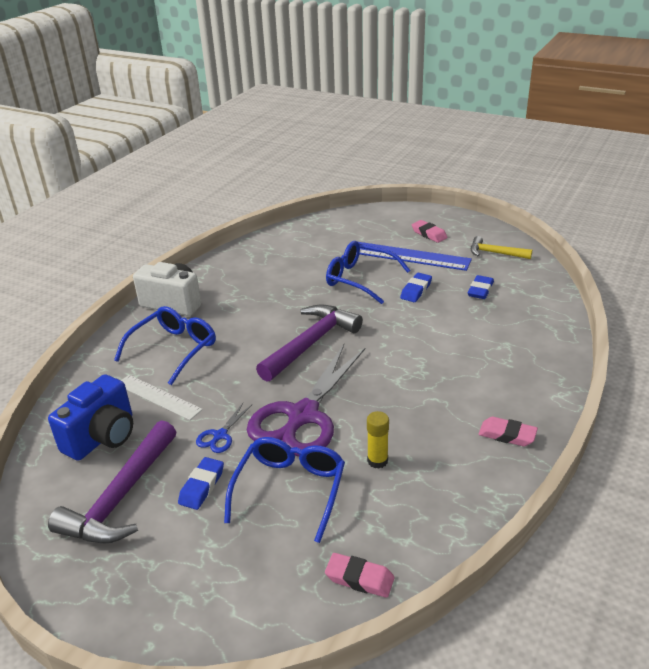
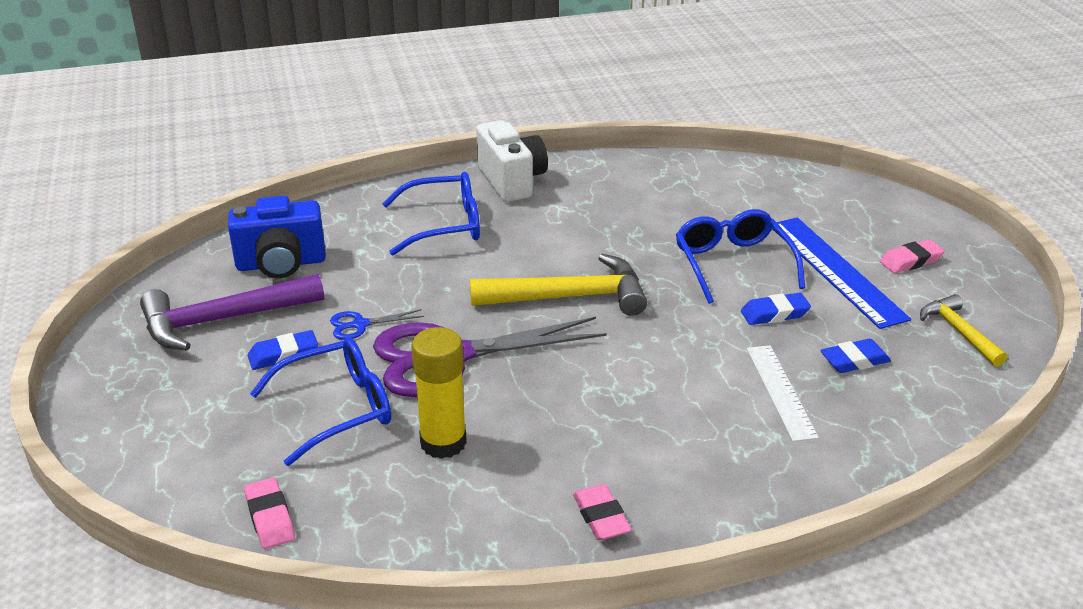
camera: 45 degrees right, 0 degrees up
(158, 397) = (367, 259): white ruler -> white ruler (780, 391)
(310, 343) = (568, 297): purple hammer -> yellow hammer
(377, 461) = (443, 442): yellow glue stick -> yellow glue stick, size x1.68
(429, 234) = (910, 261): pink eraser -> pink eraser turned 60 degrees clockwise

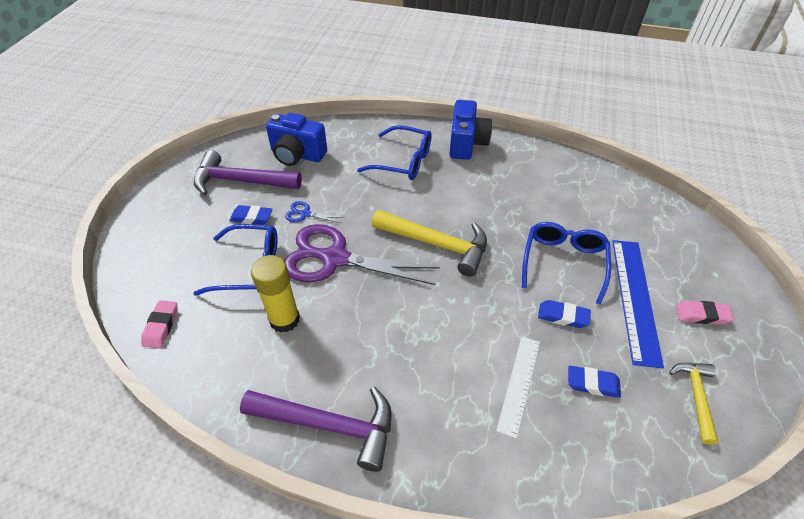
camera: 30 degrees right, 15 degrees up
(512, 181) = (466, 143): white camera -> blue camera
(601, 517) = (328, 425): pink eraser -> purple hammer

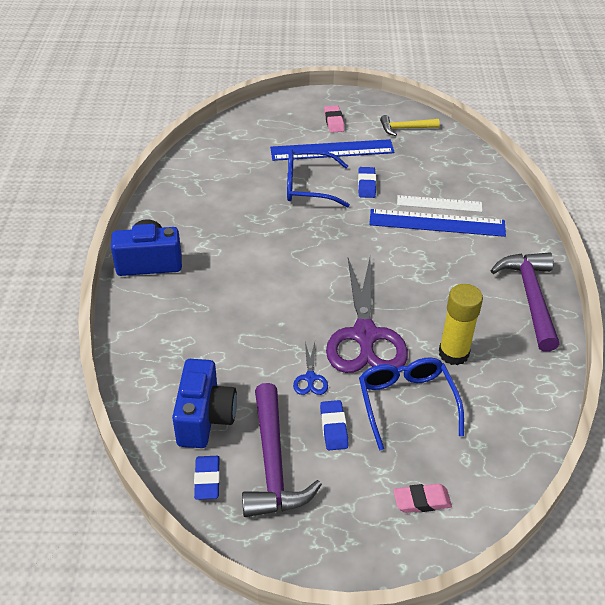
camera: 105 degrees left, 5 degrees down
(161, 326) = (511, 451): pink eraser -> pink eraser (421, 501)
(403, 161) = (194, 310): blue glasses -> none
(436, 244) = (316, 265): yellow hammer -> none
(482, 369) = (437, 223): none -> blue ruler
(592, 383) = (419, 170): blue eraser -> blue eraser (207, 480)

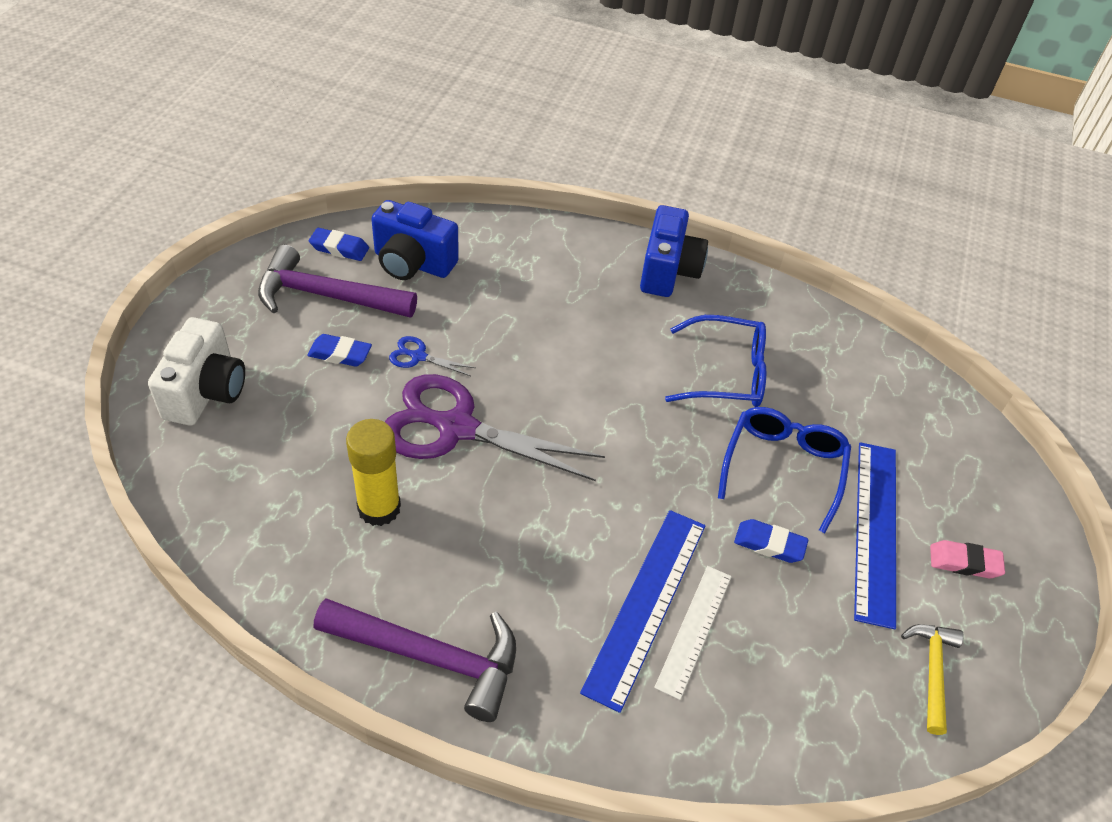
camera: 105 degrees right, 5 degrees up
(406, 403) = (333, 428): blue glasses -> blue glasses (727, 374)
(421, 501) = (206, 392): pink eraser -> white camera

